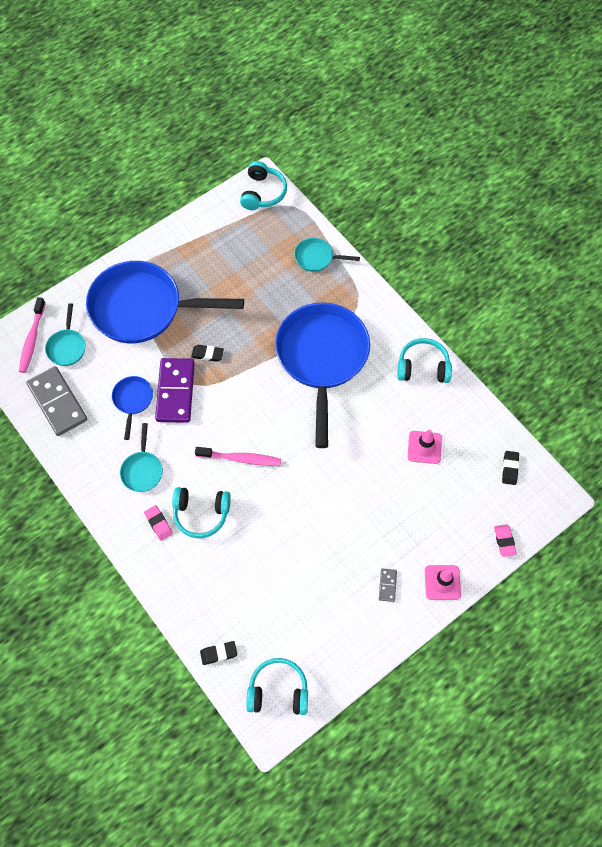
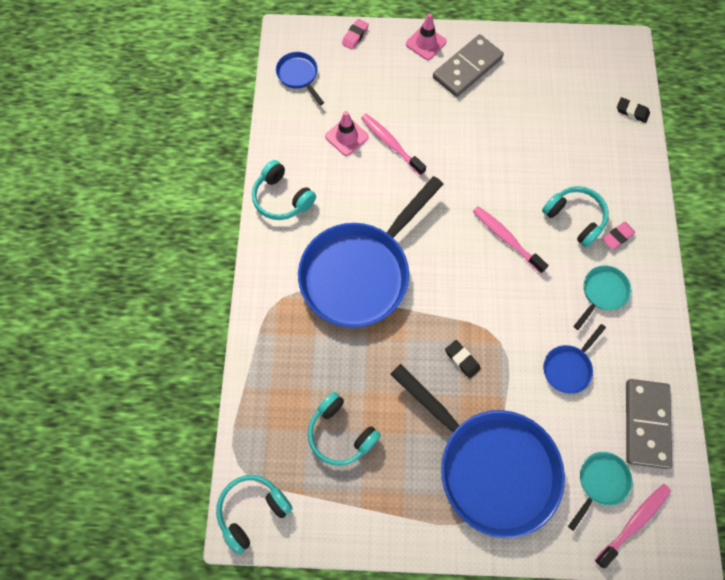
camera: 140 degrees left, 5 degrees up
(158, 523) = (617, 237): pink eraser -> pink eraser turned 45 degrees clockwise
(175, 391) = (520, 345): purple domino -> none
(278, 691) = (603, 61): turquoise headphones -> turquoise headphones (341, 433)
(316, 258) = (271, 380): turquoise pan -> none
(387, 467) = (391, 144): none -> pink toothbrush
(387, 585) = (467, 68): grey domino -> grey domino, size x2.31
(510, 469) = (299, 76): black eraser -> blue pan

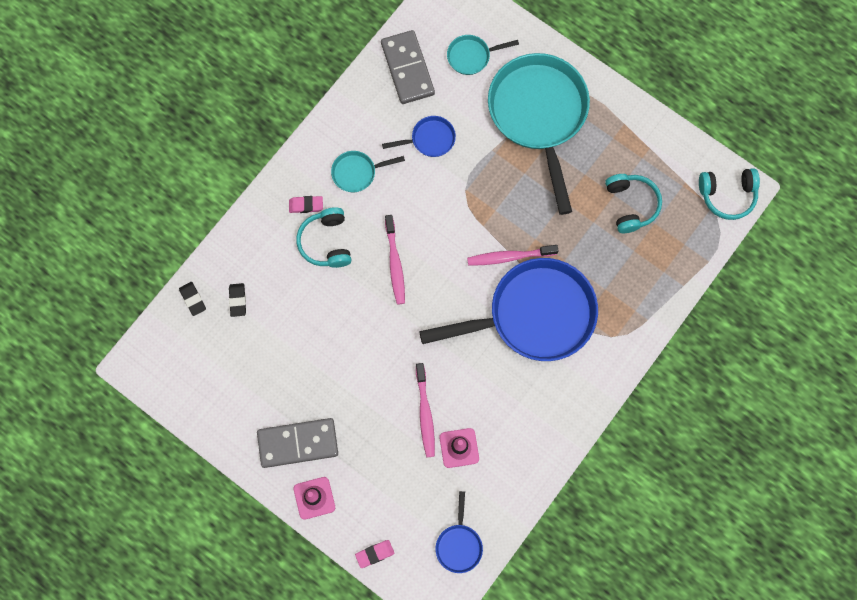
camera: 145 degrees left, 5 degrees up
(282, 198) = (555, 426): turquoise headphones -> none
(462, 360) = (504, 196): black eraser -> black eraser (237, 300)
(490, 465) = (539, 115): blue pan -> turquoise pan
(633, 522) = (470, 20): pink toothbrush -> pink toothbrush (509, 257)
(646, 423) = (407, 69): grey domino -> grey domino turned 60 degrees counterclockwise

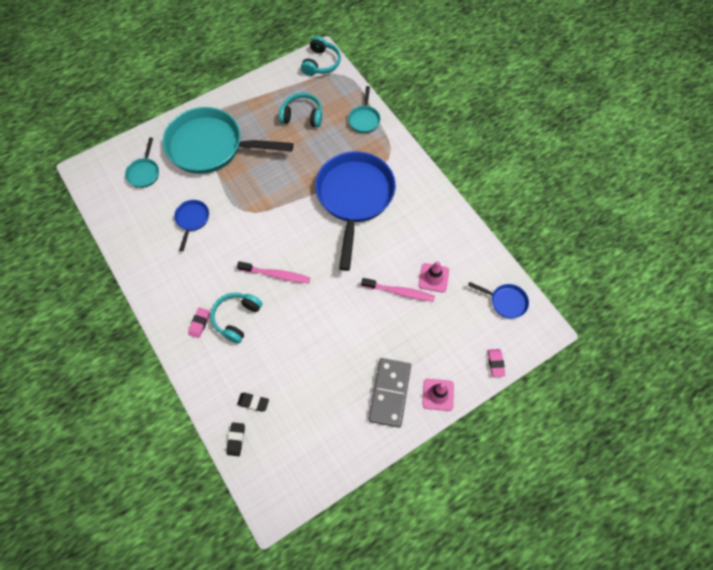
camera: 70 degrees left, 10 degrees down
(193, 299) = (236, 439): black eraser -> black eraser turned 75 degrees counterclockwise
(326, 242) = (236, 318): turquoise headphones -> turquoise headphones turned 105 degrees clockwise
(357, 173) = (192, 278): turquoise pan -> turquoise pan (364, 119)
(407, 69) = (129, 217): grey domino -> none
(509, 257) = (305, 199): pink toothbrush -> none

